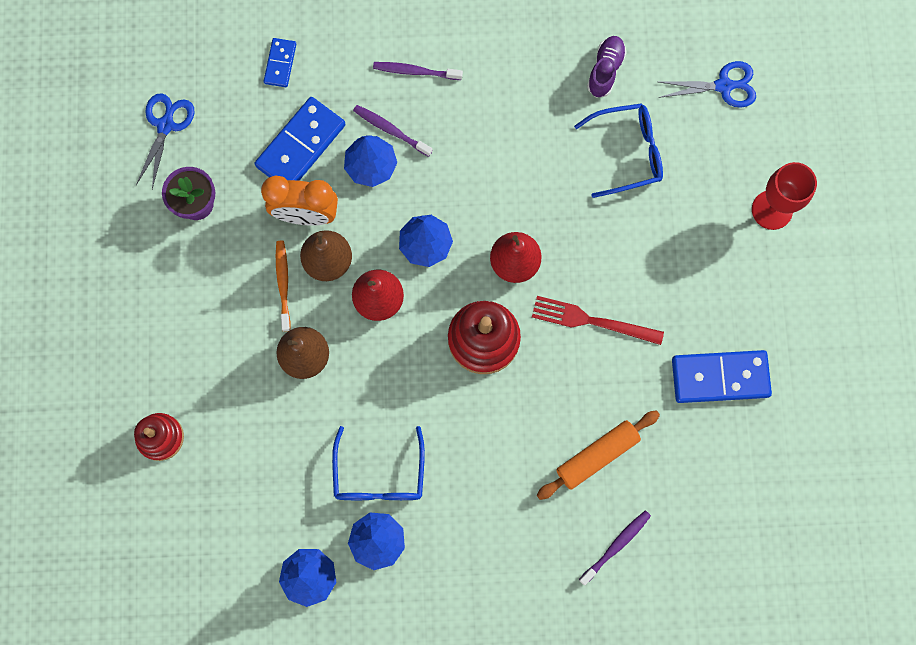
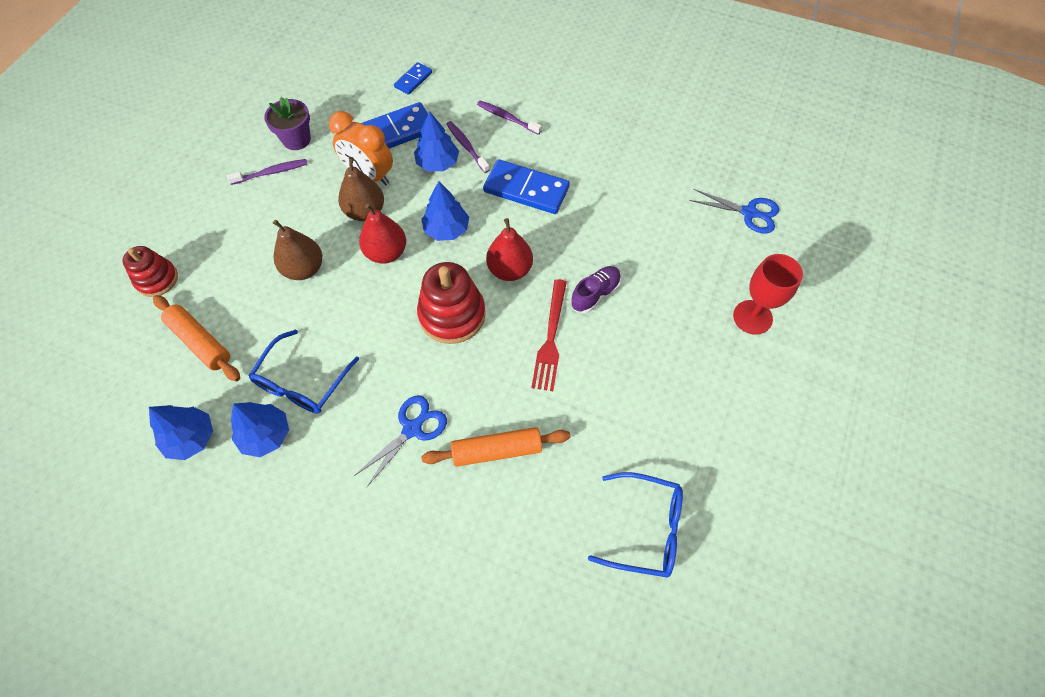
camera: 25 degrees right, 15 degrees down
(166, 125) = (310, 87): blue scissors -> blue scissors (412, 428)
(252, 482) = (200, 342): none -> orange rolling pin
(283, 284) = (322, 213): orange toothbrush -> none
(591, 321) = (550, 338): red fork -> red fork turned 120 degrees counterclockwise
(605, 70) = (655, 168): purple shoe -> purple shoe (595, 294)
(616, 546) = (471, 540): purple toothbrush -> purple toothbrush (271, 172)
(626, 153) = (644, 228): blue glasses -> blue glasses (644, 528)
(720, 377) = (644, 433): blue domino -> blue domino (526, 189)

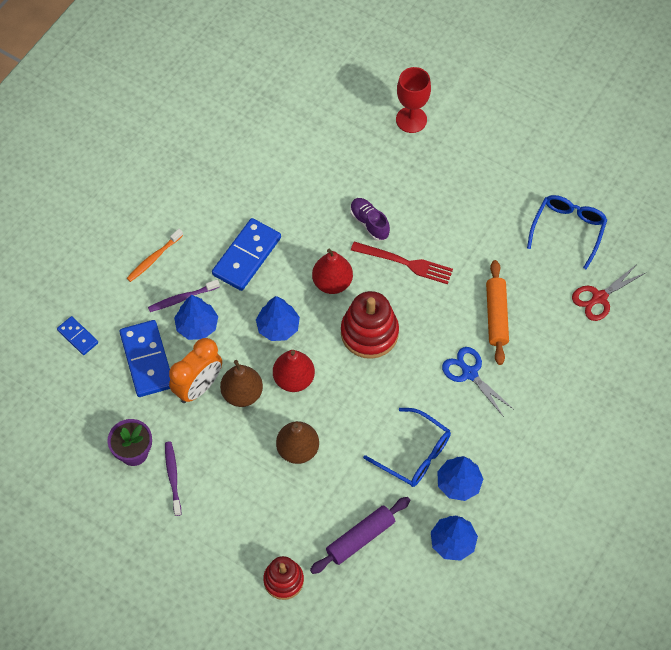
camera: 80 degrees left, 0 degrees up
(200, 342) = (360, 538): orange rolling pin -> purple rolling pin
(507, 118) = (154, 258): purple toothbrush -> orange toothbrush
(548, 584) = (599, 298): none -> red scissors
(749, 213) = (310, 94): blue scissors -> none

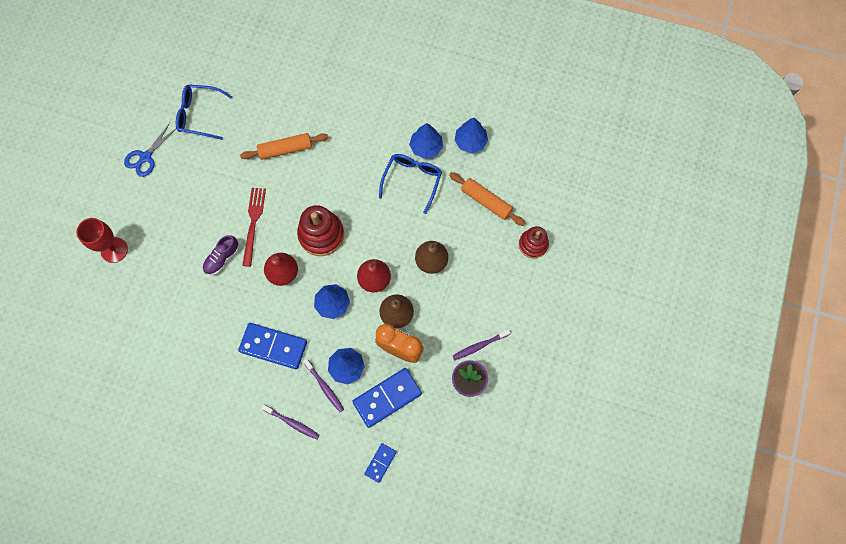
camera: 105 degrees left, 10 degrees up
(154, 258) = (292, 423): orange toothbrush -> purple toothbrush
(360, 538) = (486, 201): purple rolling pin -> orange rolling pin
(469, 373) = (337, 158): blue scissors -> blue scissors (145, 157)
(599, 298) = (254, 84): red scissors -> none

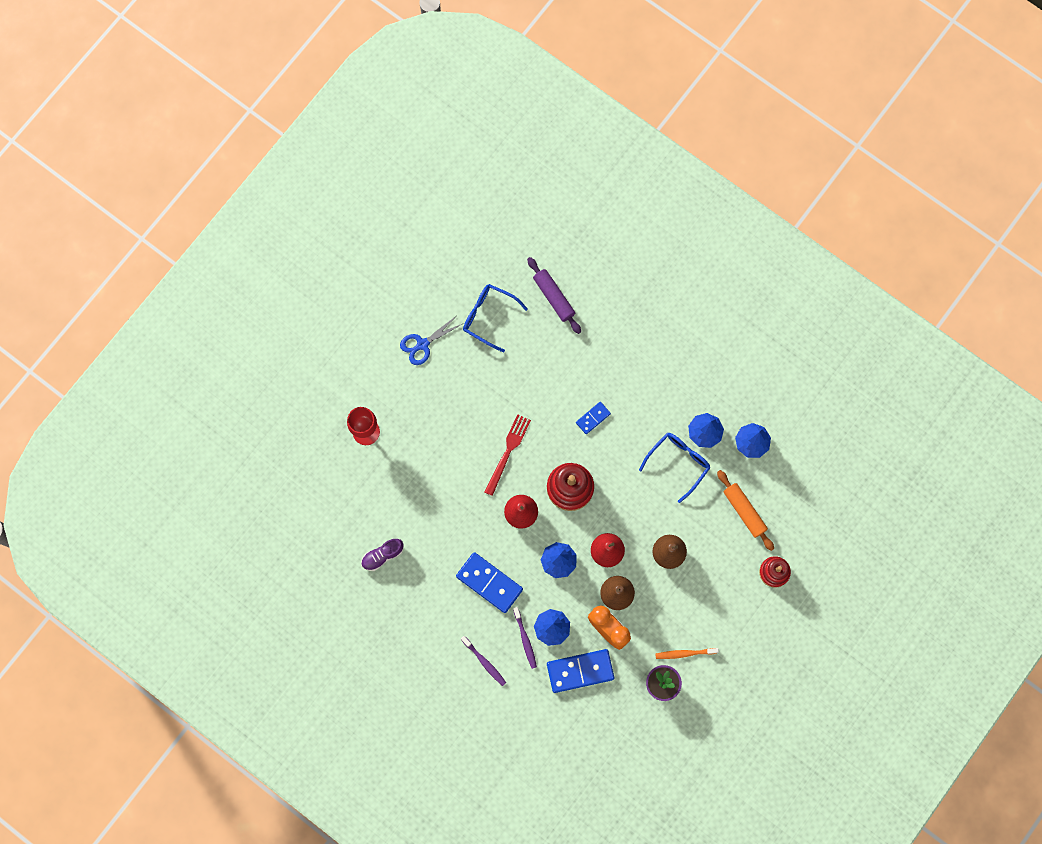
camera: 20 degrees right, 5 degrees up
(222, 258) = (467, 478): purple shoe -> purple shoe (382, 555)
(253, 80) = (554, 297): none -> purple rolling pin
(285, 149) = (563, 385): orange rolling pin -> none
(380, 463) = (553, 729): blue domino -> blue domino (593, 418)
(479, 346) = (685, 653): purple toothbrush -> orange toothbrush

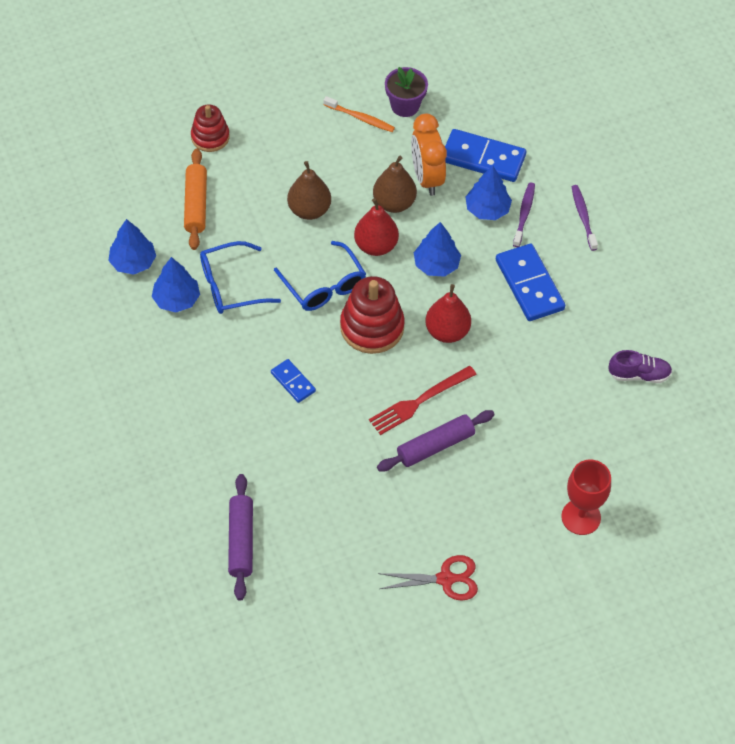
camera: 150 degrees left, 20 degrees down
(422, 344) = (446, 579): blue scissors -> red scissors
(480, 427) = (435, 446): none -> purple rolling pin
(489, 317) = (338, 564): blue glasses -> blue glasses (323, 285)
(593, 418) = (293, 382): blue domino -> blue domino turned 60 degrees clockwise

